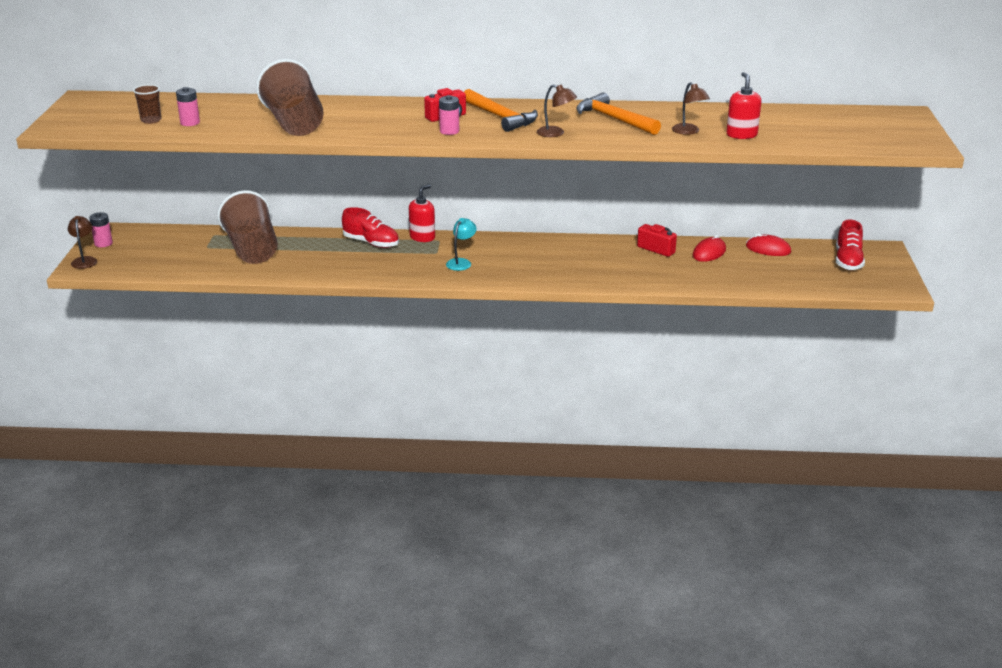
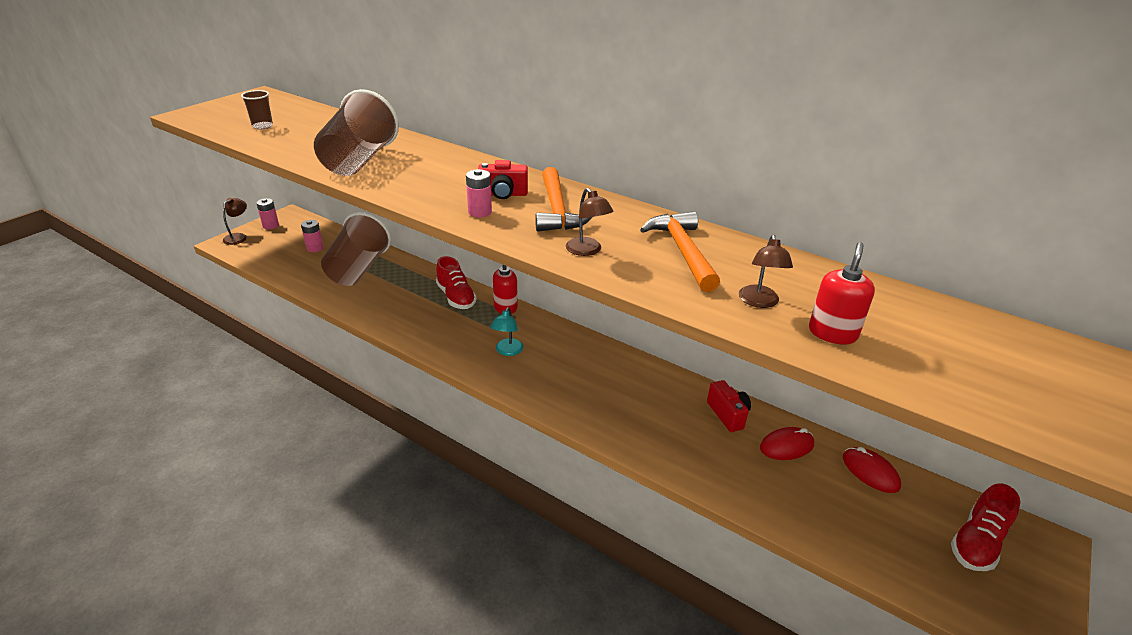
camera: 30 degrees right, 5 degrees up
(190, 123) = (284, 136): pink battery -> pink battery (315, 248)
(461, 262) = (507, 351): turquoise lamp -> turquoise lamp turned 135 degrees clockwise

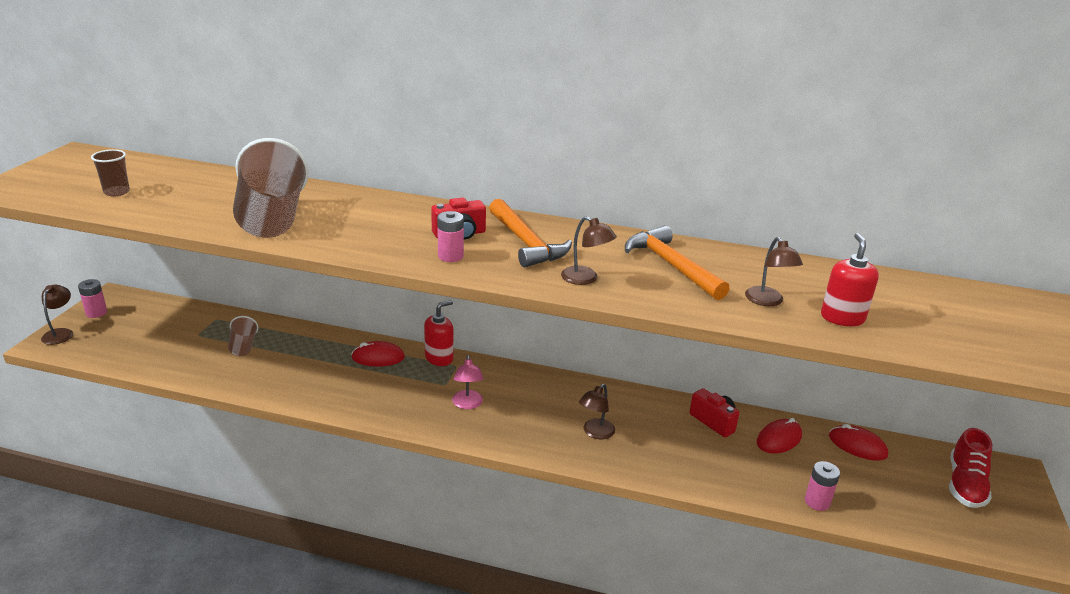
camera: 20 degrees left, 5 degrees down
(315, 248) = (172, 331): pink battery -> pink battery (817, 502)
(358, 269) = (243, 346): brown cup -> brown cup, size x0.45
(456, 297) = (378, 357): red shoe -> red mouse
(507, 351) = (467, 404): turquoise lamp -> pink lamp
(606, 400) = (595, 433): none -> brown lamp

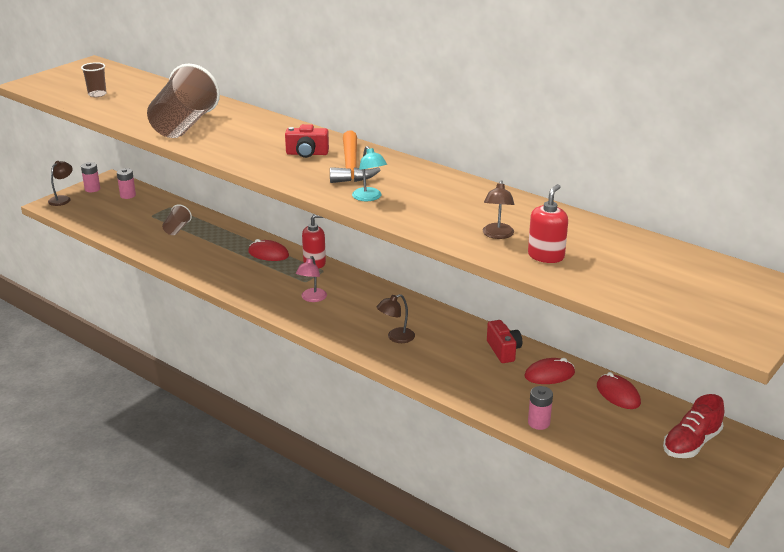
camera: 25 degrees right, 0 degrees up
(450, 256) = (285, 168): pink battery -> pink battery (128, 195)
(585, 279) = (369, 198): brown lamp -> turquoise lamp
(671, 266) = (448, 199): orange hammer -> none

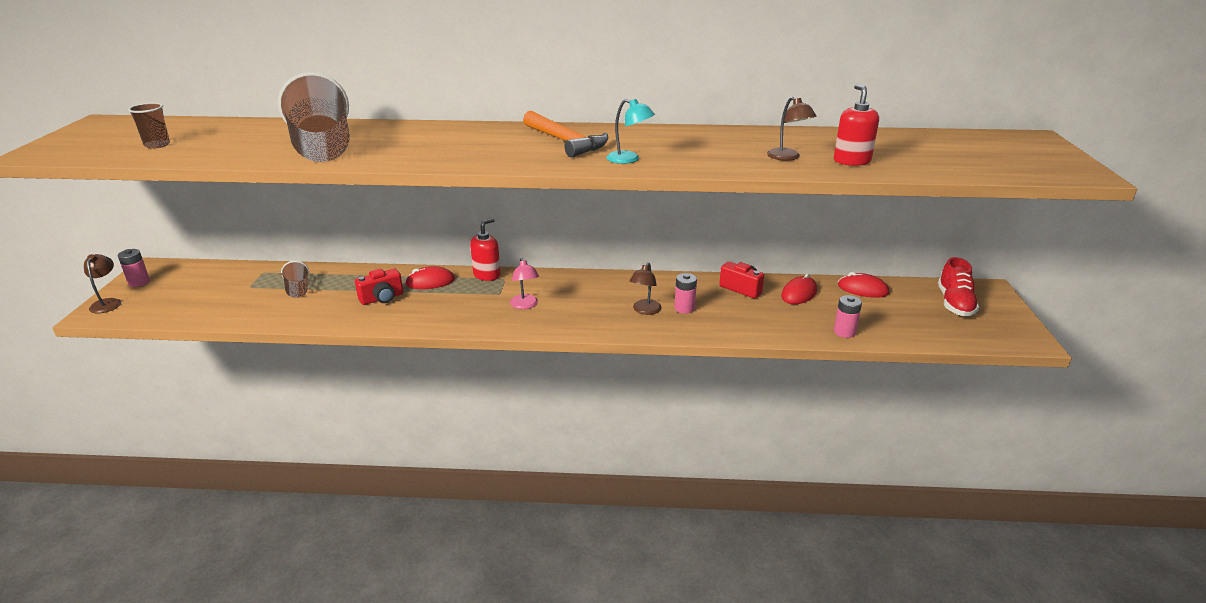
camera: 35 degrees left, 0 degrees up
(128, 195) = (195, 276): pink battery -> pink battery (684, 308)
(307, 154) = (503, 142): red camera -> red camera (382, 298)

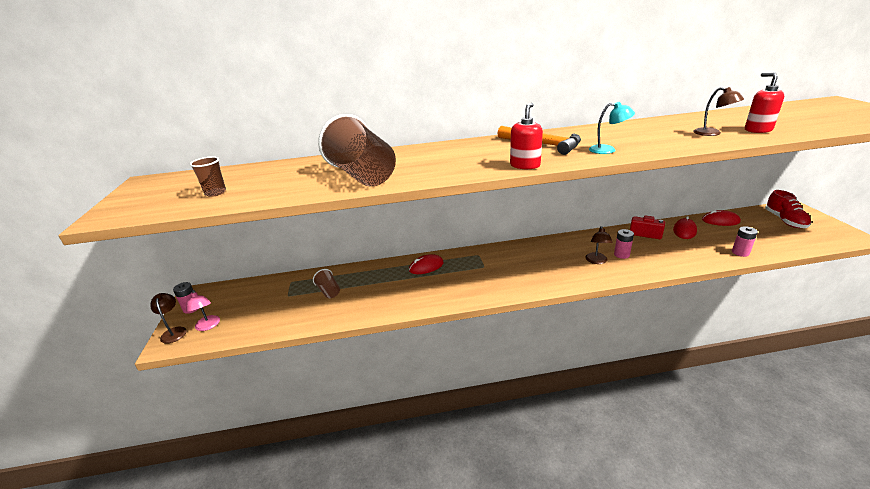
camera: 10 degrees left, 0 degrees up
(382, 298) = (400, 286): red camera -> none
(487, 275) = (463, 254): red soap dispenser -> red soap dispenser (525, 165)
(525, 305) = (510, 272): pink lamp -> pink lamp (208, 326)

